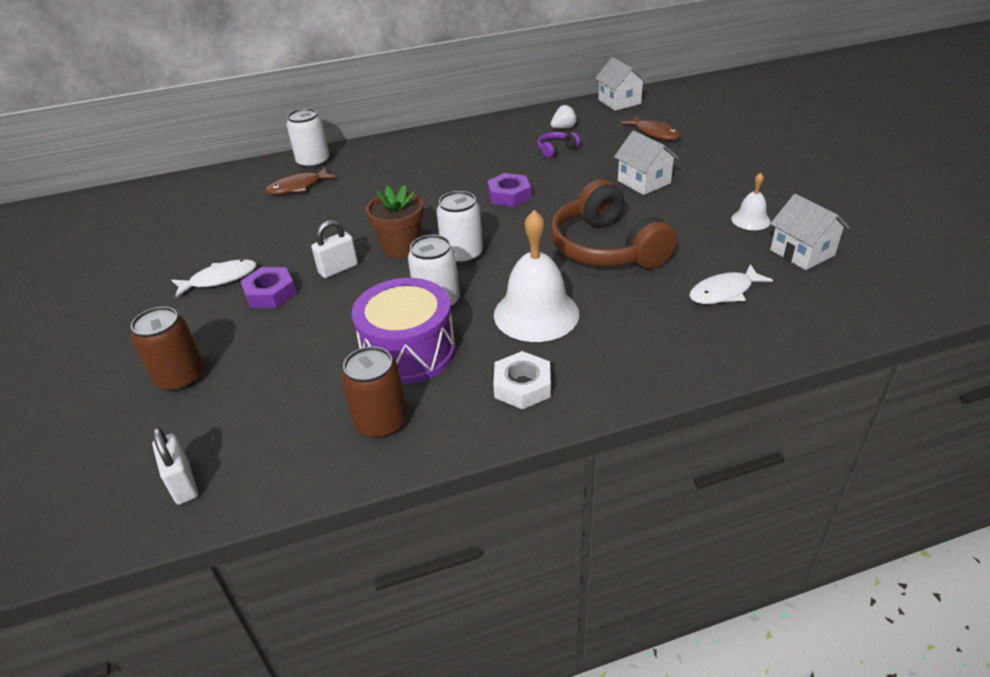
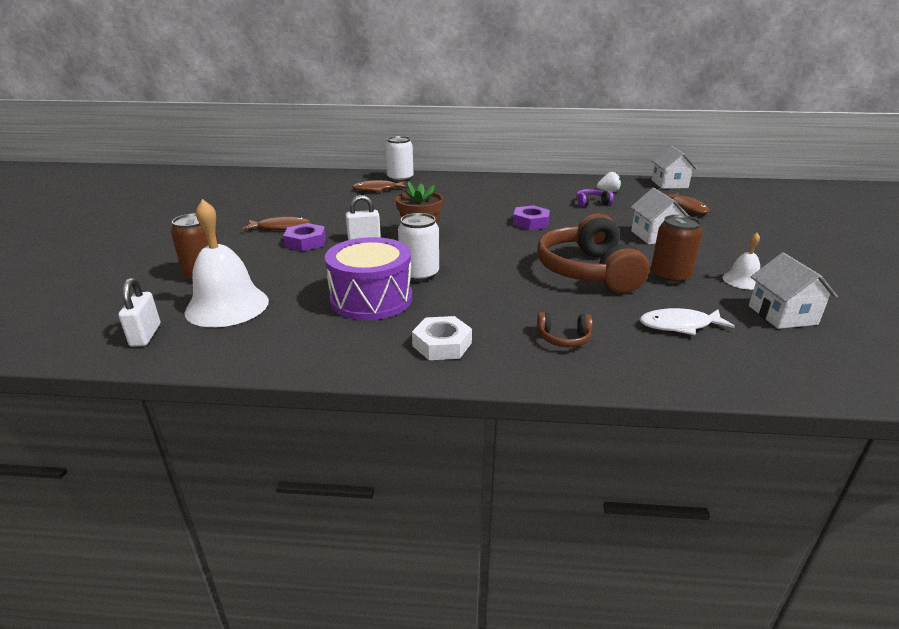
camera: 20 degrees right, 10 degrees down
(220, 279) = (280, 227): white fish -> brown fish
(381, 422) = (311, 337): brown can -> brown can (670, 276)
(462, 255) = (463, 250): white can -> none
(536, 313) = (493, 300): white bell -> white bell (227, 306)
(632, 340) = (563, 338): none -> brown headphones

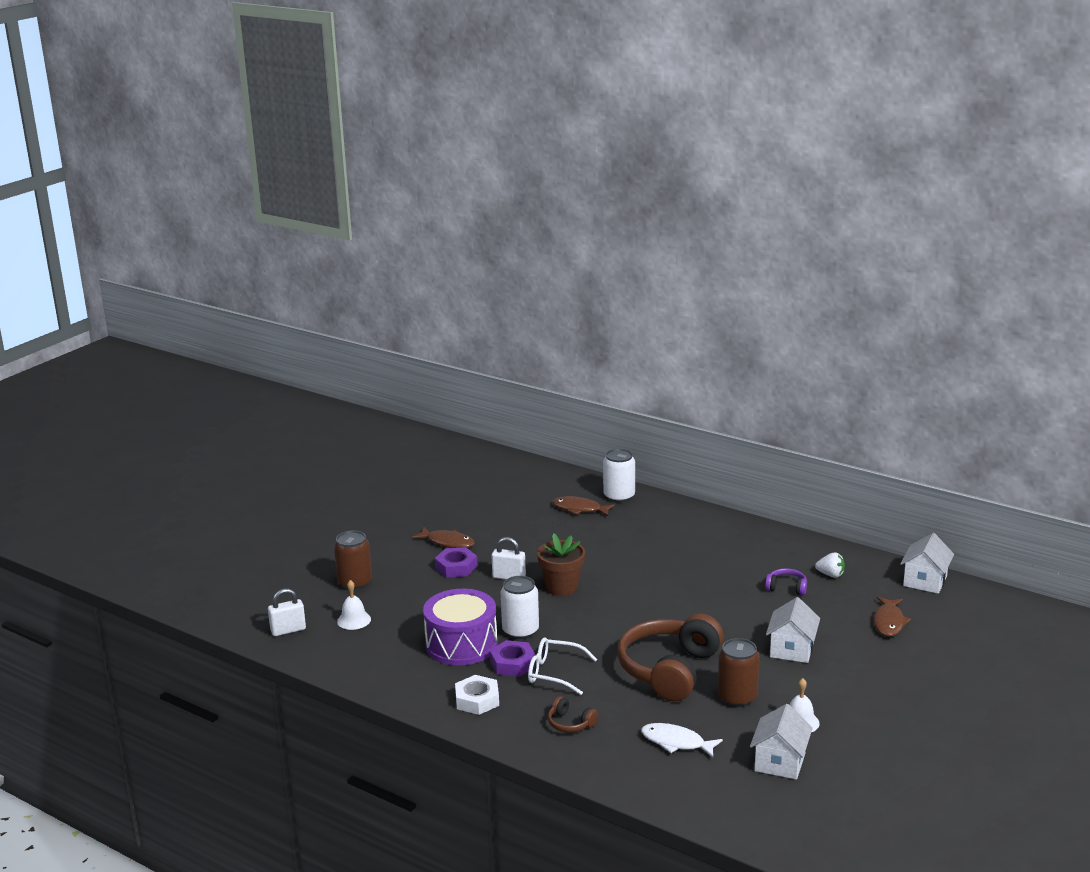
camera: 30 degrees right, 5 degrees down
(146, 335) = (288, 630): white padlock -> white padlock turned 45 degrees clockwise
(227, 306) = (354, 620): white bell -> white bell, size x0.51
(492, 299) = (554, 673): none -> white glasses
(530, 222) = (686, 598): purple nut -> purple nut (513, 663)

